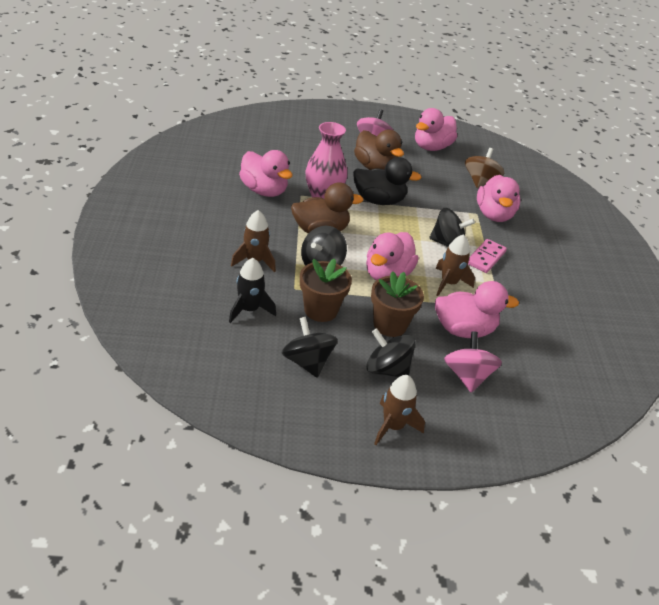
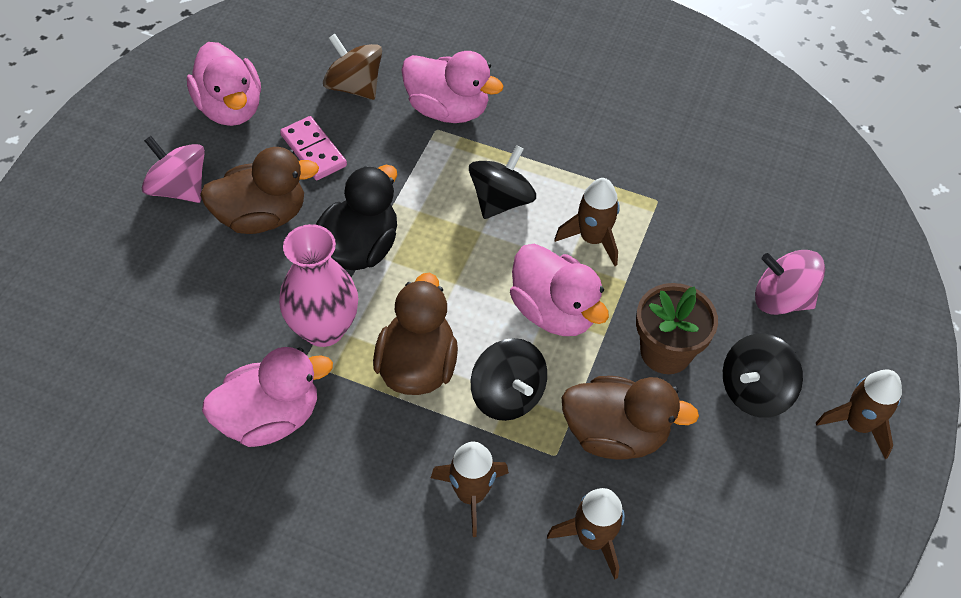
camera: 65 degrees left, 15 degrees up
(249, 309) = (592, 539): black rocket -> brown rocket
(307, 362) = (723, 491): black spinning top -> none
(321, 310) = (615, 434): brown flower pot -> brown duck
(463, 330) = (693, 264): pink duck -> none
(486, 258) = (546, 167): pink domino -> pink domino (314, 150)

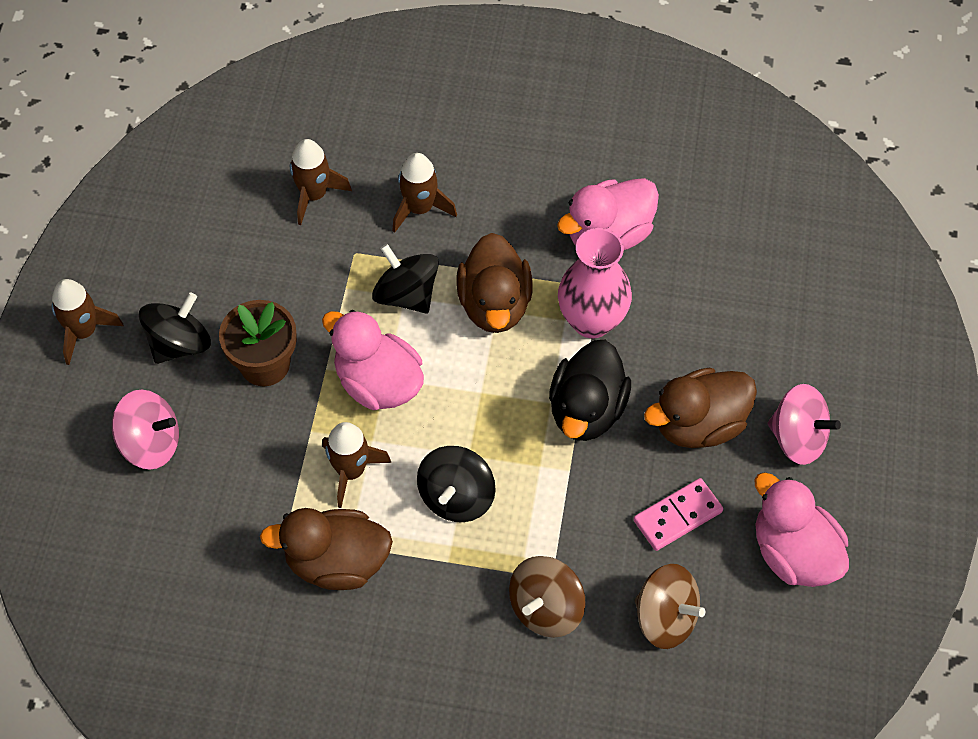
camera: 170 degrees right, 5 degrees up
(314, 150) = (677, 516): pink domino -> pink domino turned 75 degrees counterclockwise
(448, 109) = (546, 608): pink duck -> brown spinning top
(615, 434) = (305, 280): brown duck -> brown duck (337, 562)

